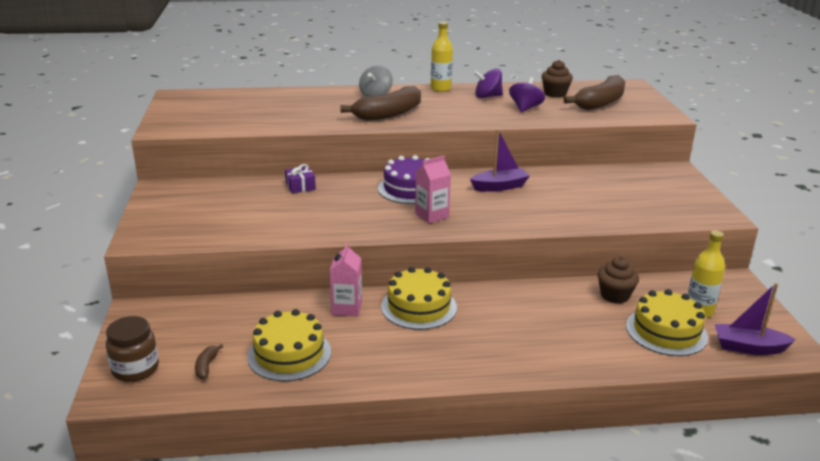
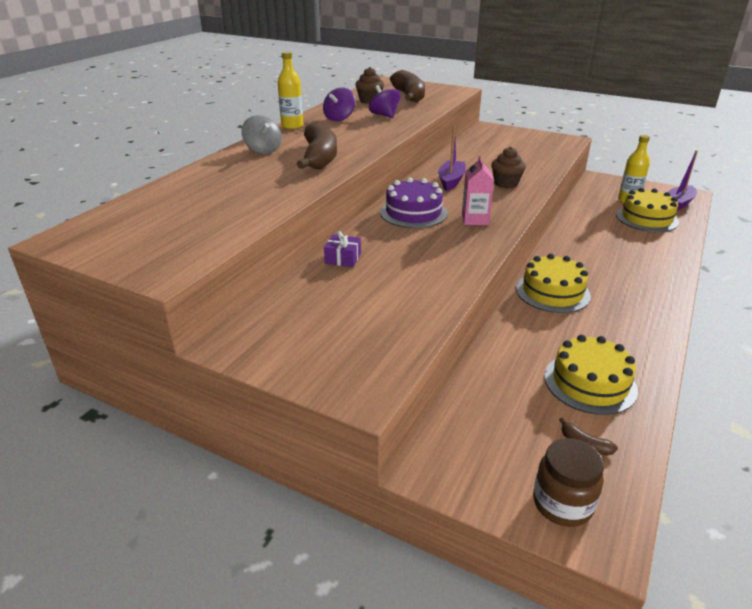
camera: 55 degrees left, 5 degrees up
(346, 308) = (528, 326): pink carton -> none
(614, 295) = (590, 216): brown cupcake -> brown cupcake (506, 183)

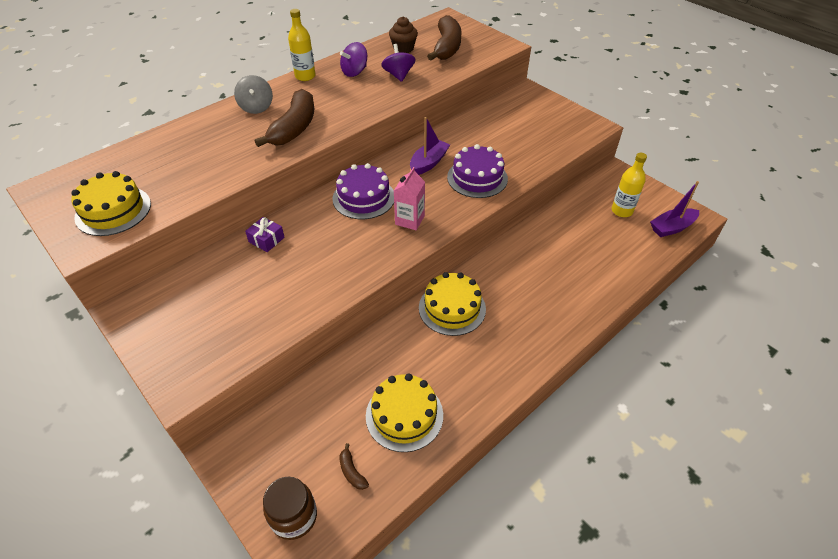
camera: 20 degrees right, 15 degrees up
(506, 183) = (477, 178): brown cupcake -> purple cake
(646, 218) = (620, 240): yellow cake -> yellow cake (113, 210)

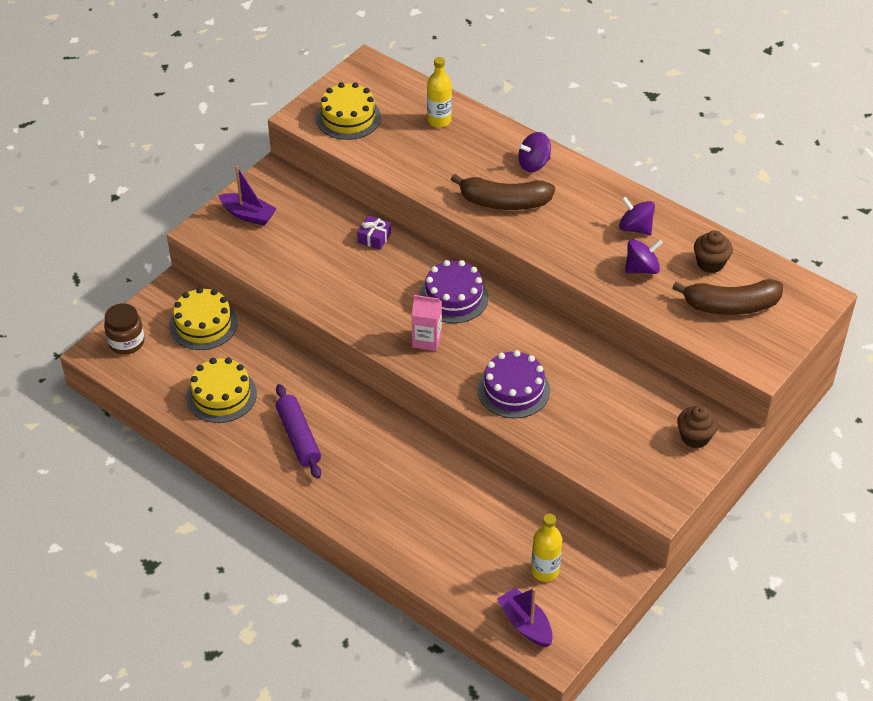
camera: 80 degrees right, 0 degrees up
(256, 107) = (534, 164): grey spinning top -> purple spinning top
(305, 76) = (610, 187): yellow bottle -> yellow bottle (439, 120)
(352, 471) = (166, 369): brown banana -> none
(428, 163) = (529, 343): purple boat -> purple boat (248, 215)
(452, 308) = (350, 415): yellow cake -> yellow cake (203, 324)
(473, 351) = (298, 437): none -> purple rolling pin
(534, 103) = (695, 437): none -> brown cupcake

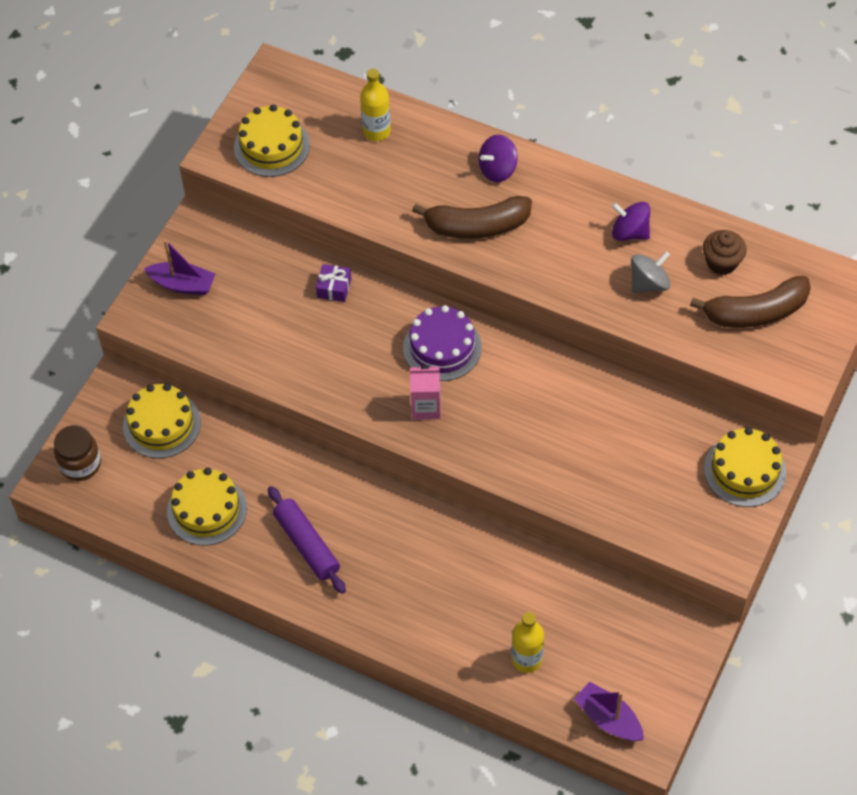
camera: 10 degrees left, 10 degrees up
(513, 390) = (536, 451): purple cake -> none
(545, 571) = (614, 652): yellow bottle -> yellow bottle (526, 659)
(641, 268) = (649, 283): purple spinning top -> grey spinning top
(695, 437) = (744, 470): brown cupcake -> yellow cake

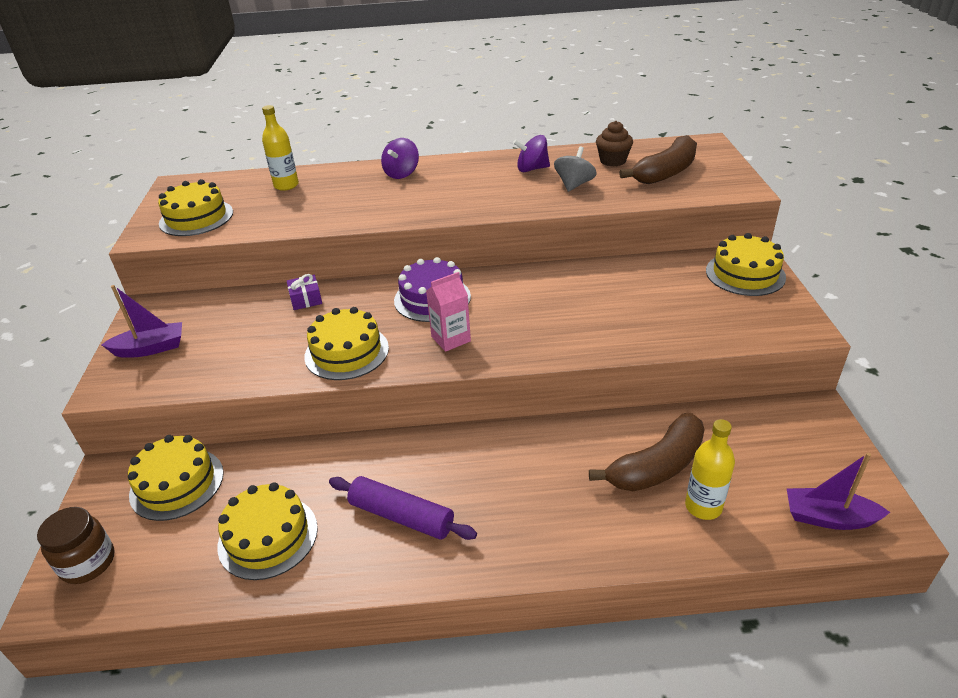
camera: 30 degrees left, 20 degrees down
(334, 376) = (346, 352): none -> yellow cake
(476, 226) = (411, 201): brown banana -> brown banana (656, 466)

